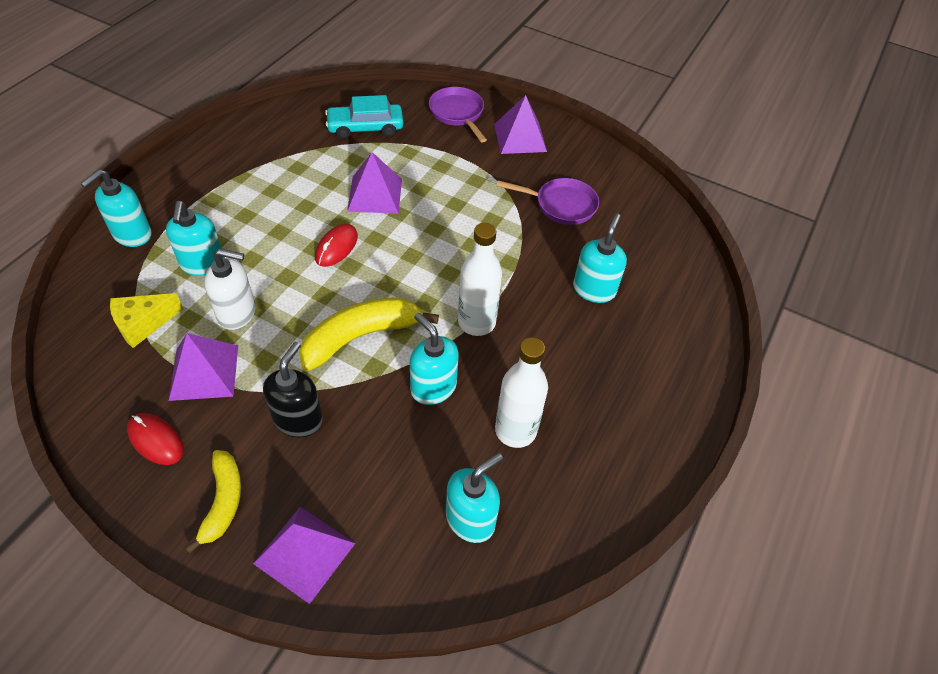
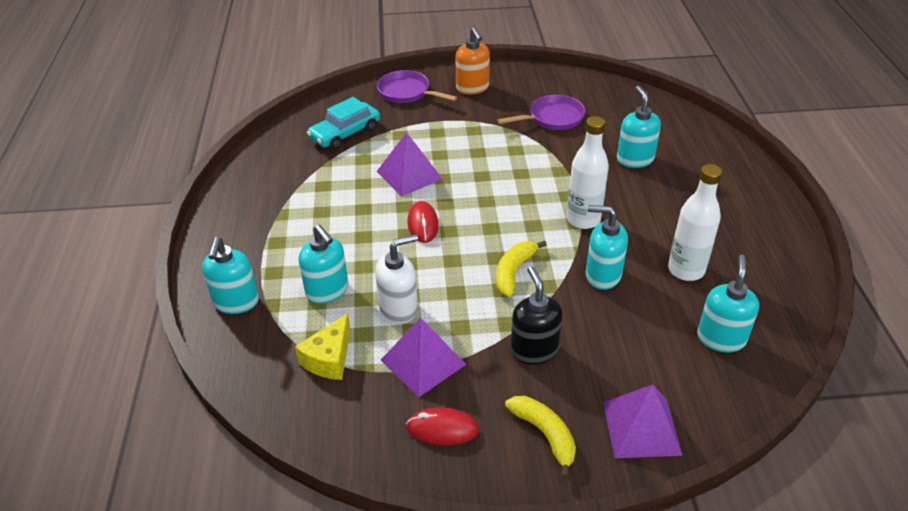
camera: 30 degrees left, 10 degrees down
(361, 336) = (513, 272): yellow banana -> yellow banana, size x0.64
(520, 137) = (472, 88): purple pyramid -> orange soap dispenser

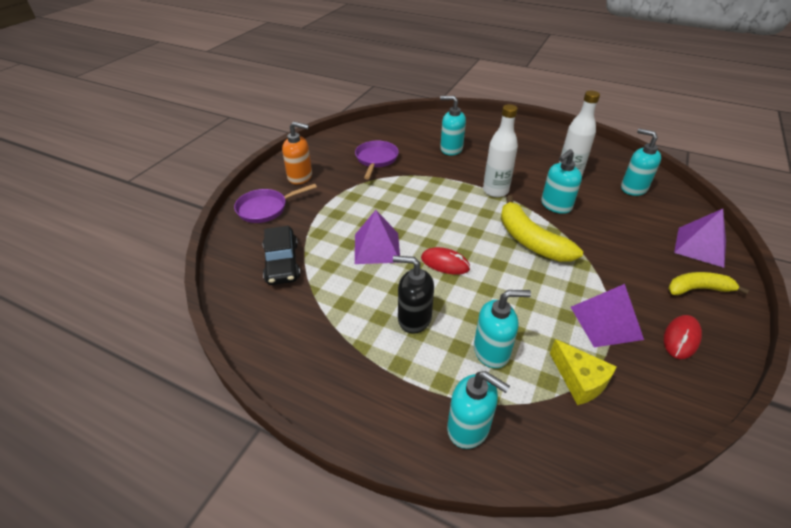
camera: 60 degrees left, 0 degrees up
(345, 133) = (282, 263): turquoise car -> black car
(399, 308) = (538, 314): white soap dispenser -> none
(513, 272) = (530, 240): yellow banana -> yellow banana, size x1.57
(534, 350) = (615, 262): black soap dispenser -> black soap dispenser (414, 318)

